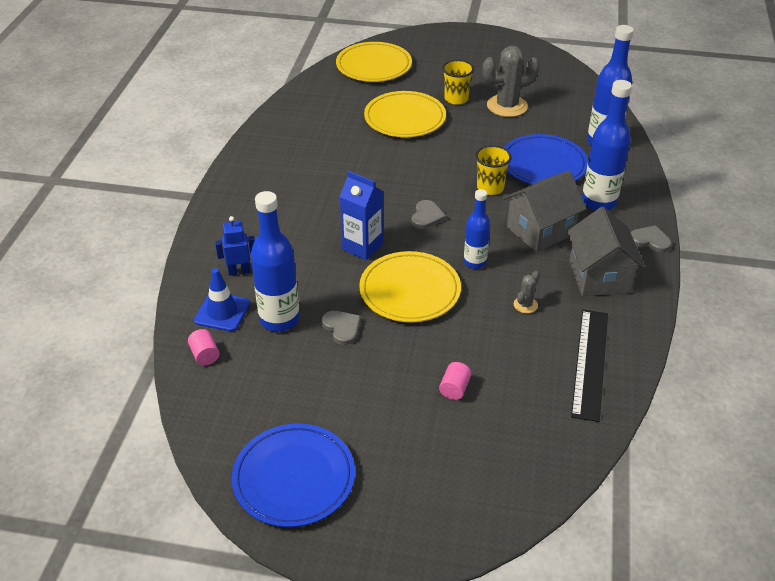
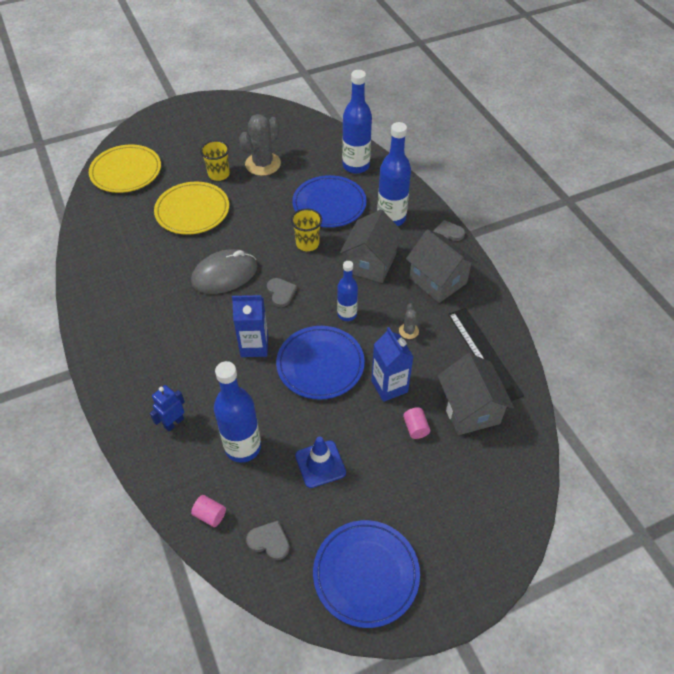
camera: 35 degrees left, 10 degrees up
(222, 312) = (191, 468): blue traffic cone -> blue traffic cone (320, 464)
(342, 328) = (297, 426): grey heart -> grey heart (269, 541)
(388, 179) = (225, 274): none -> grey mouse
(410, 290) = (320, 364): yellow plate -> blue plate
(461, 341) = (389, 386): none -> blue carton
(527, 402) = (469, 409): none -> grey house

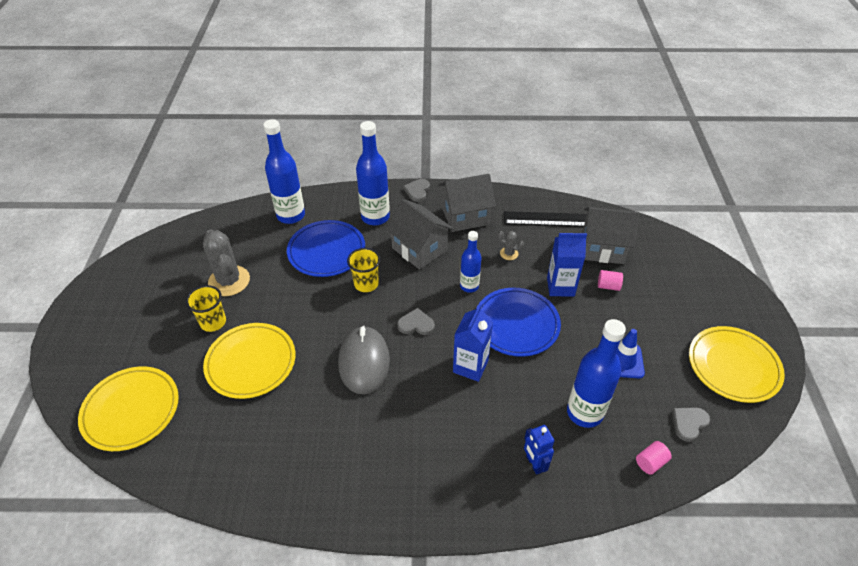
camera: 65 degrees left, 5 degrees down
(366, 574) = (733, 366): blue plate -> yellow plate

